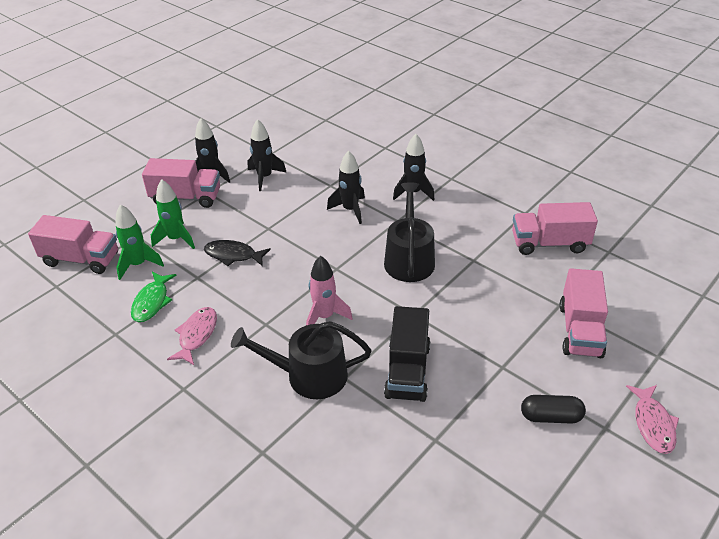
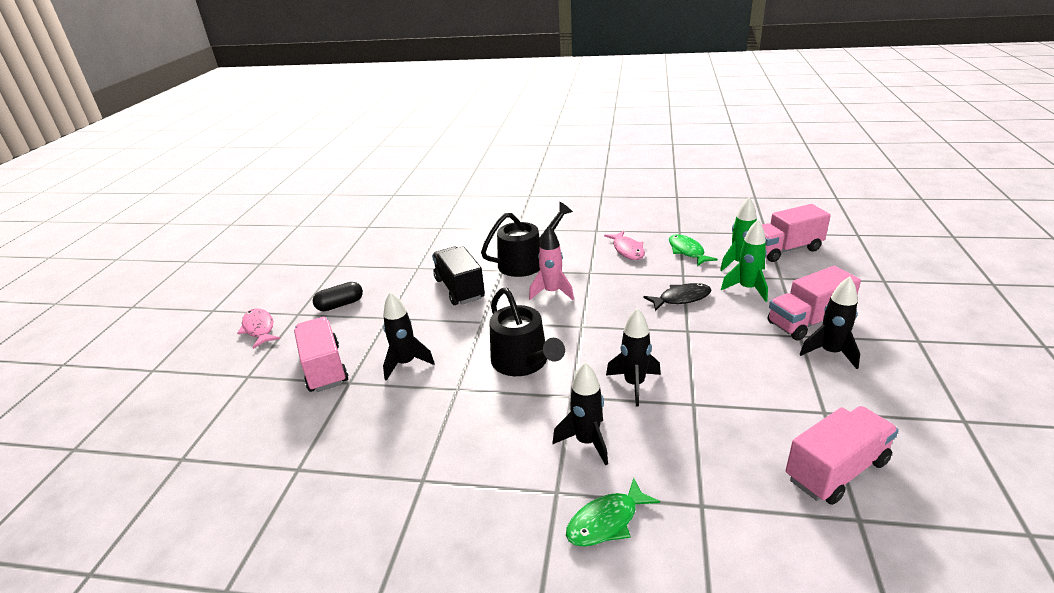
camera: 150 degrees right, 10 degrees down
(265, 177) = (776, 378): black rocket -> black rocket (406, 363)
(436, 159) = (606, 521): none -> green fish
(549, 243) = (376, 447): pink truck -> pink truck (836, 470)

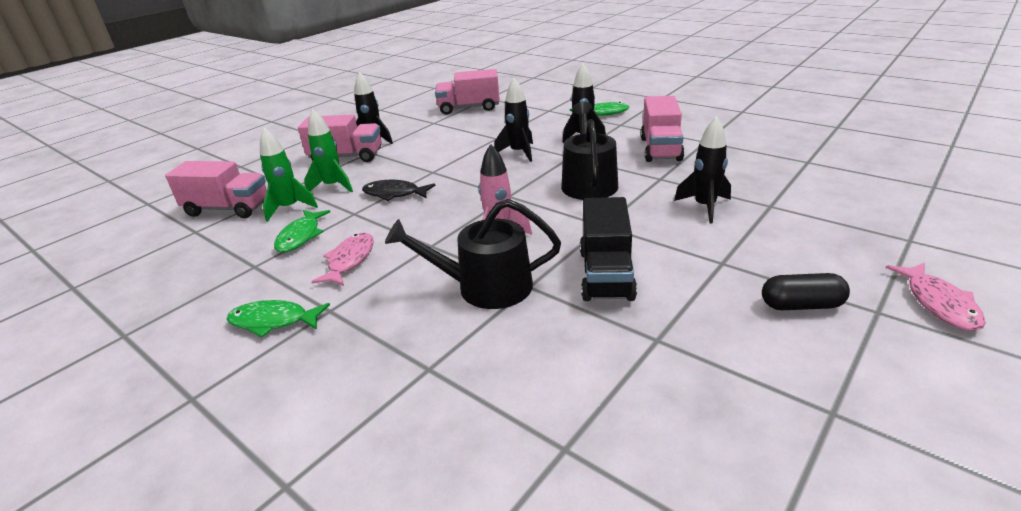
camera: 150 degrees left, 0 degrees up
(324, 368) = (804, 224): pink truck -> pink truck (660, 149)
(616, 219) = (273, 321): none -> green fish

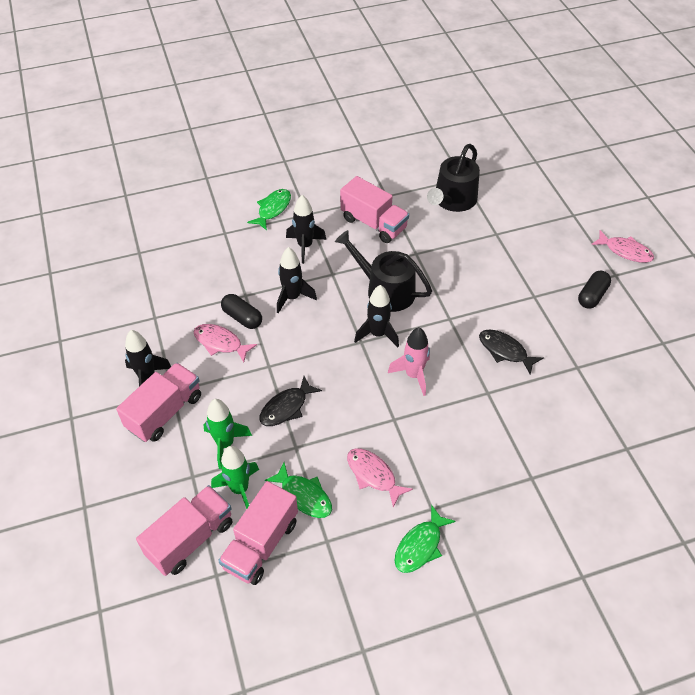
camera: 60 degrees left, 20 degrees up
(435, 148) = (220, 343): none -> pink fish
(469, 108) = (149, 277): pink truck -> pink truck (261, 544)
(471, 145) = (242, 317): none -> black capsule
(485, 287) = (471, 414): black watering can -> black watering can (453, 200)
(606, 274) = (505, 351): black truck -> black fish
(704, 207) = (472, 260): black rocket -> black rocket (377, 334)

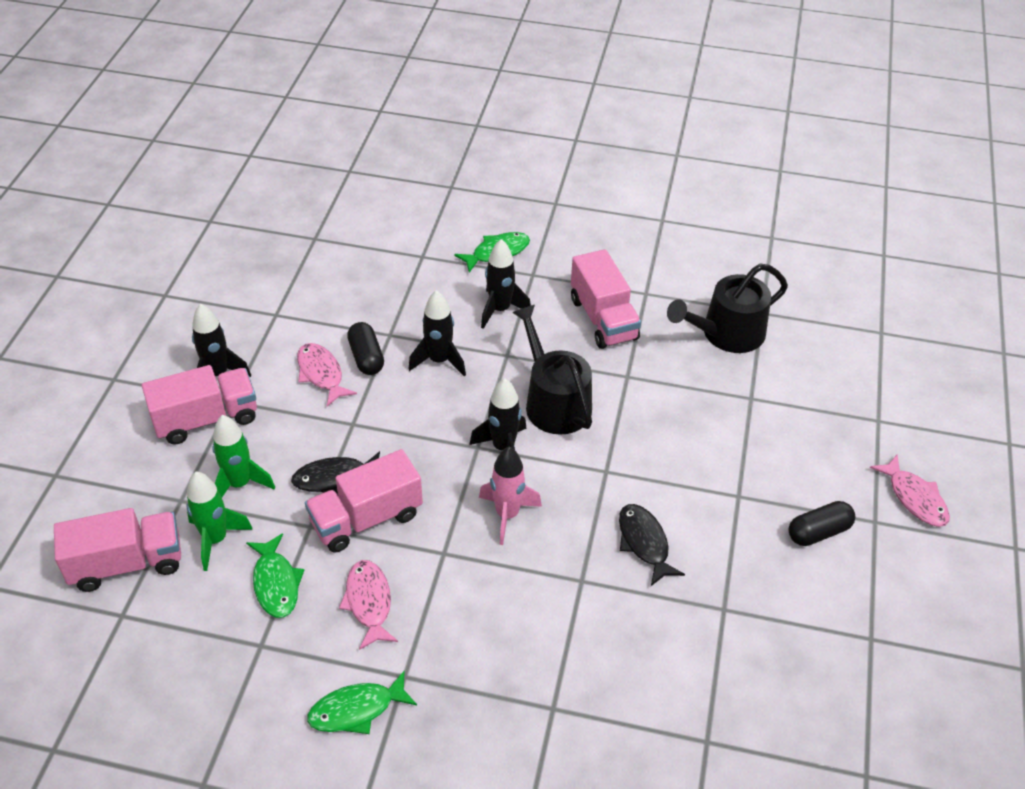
camera: 30 degrees right, 5 degrees down
(261, 544) = (190, 609): pink truck -> pink truck (366, 519)

